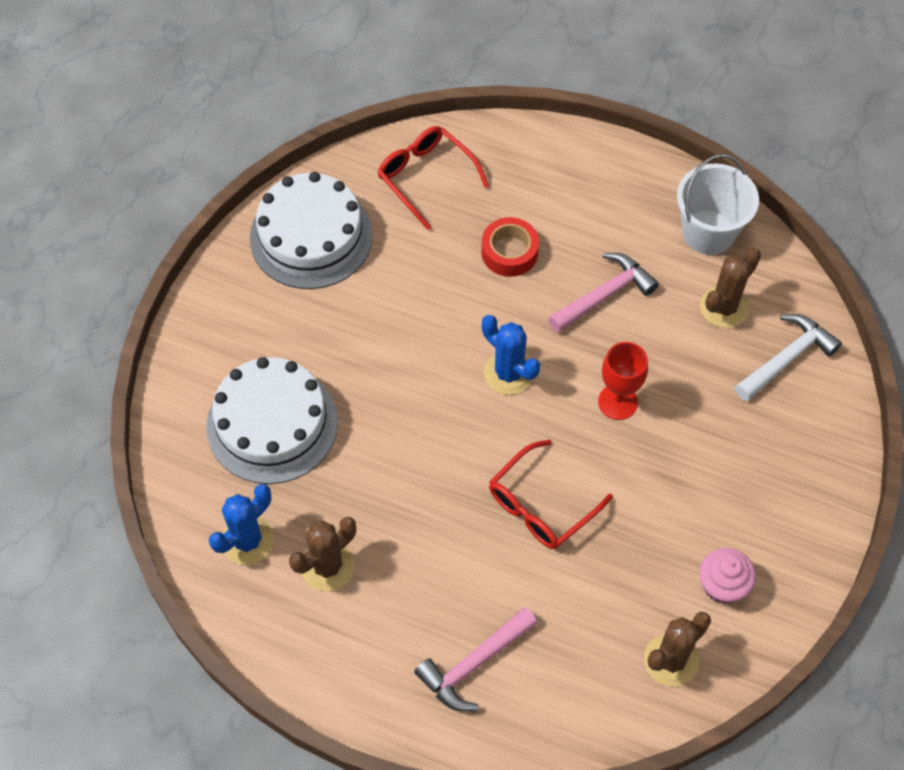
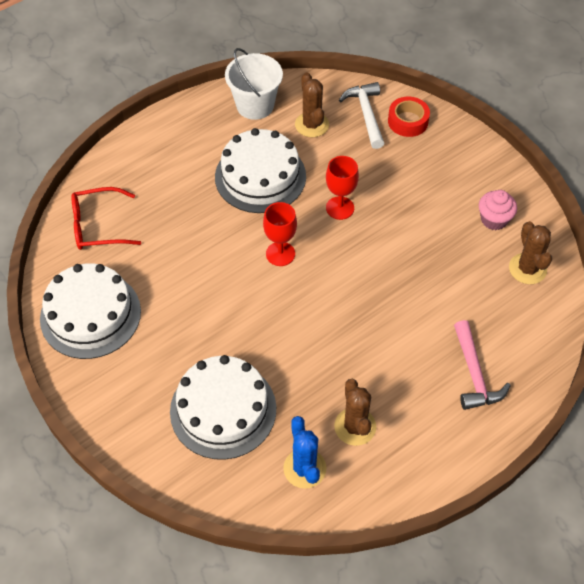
camera: 60 degrees left, 5 degrees down
(508, 373) = (280, 254): blue cactus -> red goblet
(509, 252) = (192, 209): red tape -> red tape (408, 121)
(541, 505) = (385, 283): red glasses -> none
(605, 295) = (260, 176): pink hammer -> white cake

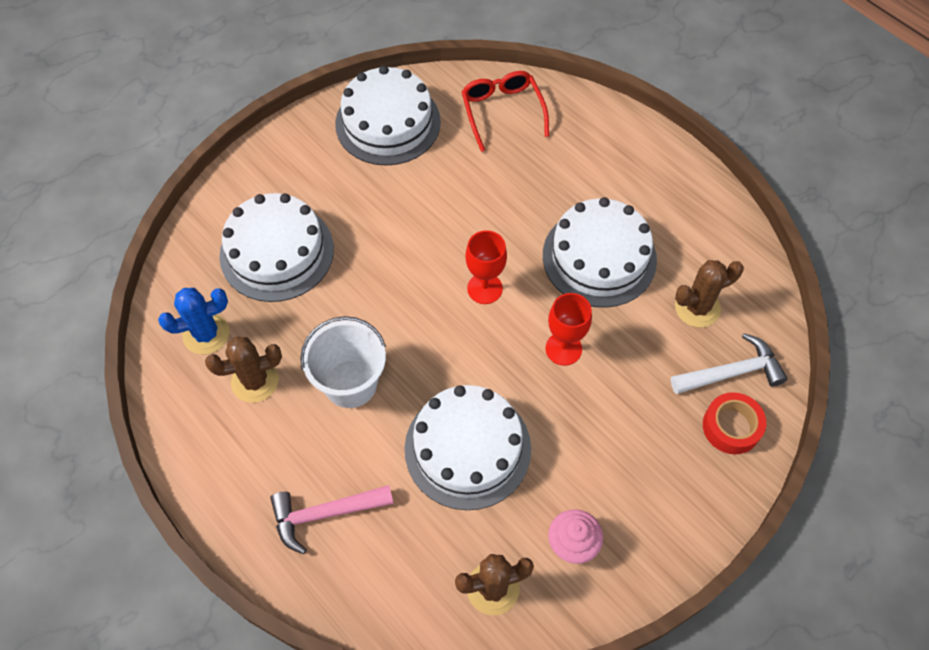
camera: 85 degrees right, 5 degrees up
(255, 105) = (715, 241): white bucket -> white bucket (350, 383)
(421, 276) = (467, 448): none -> white cake

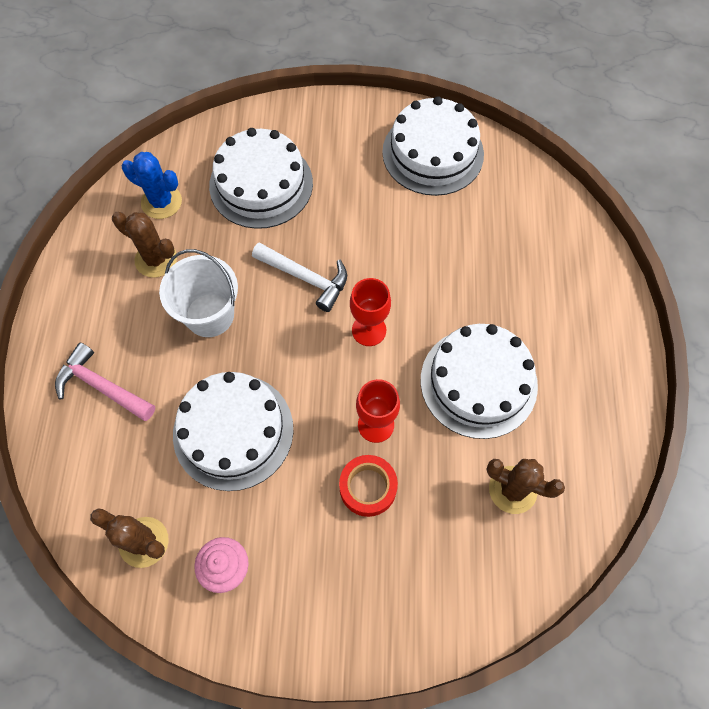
camera: 45 degrees right, 5 degrees up
(502, 111) = (527, 210): red glasses -> none
(731, 427) = (435, 604): red tape -> red tape (368, 487)
(732, 372) = (483, 564): white hammer -> white hammer (306, 278)

